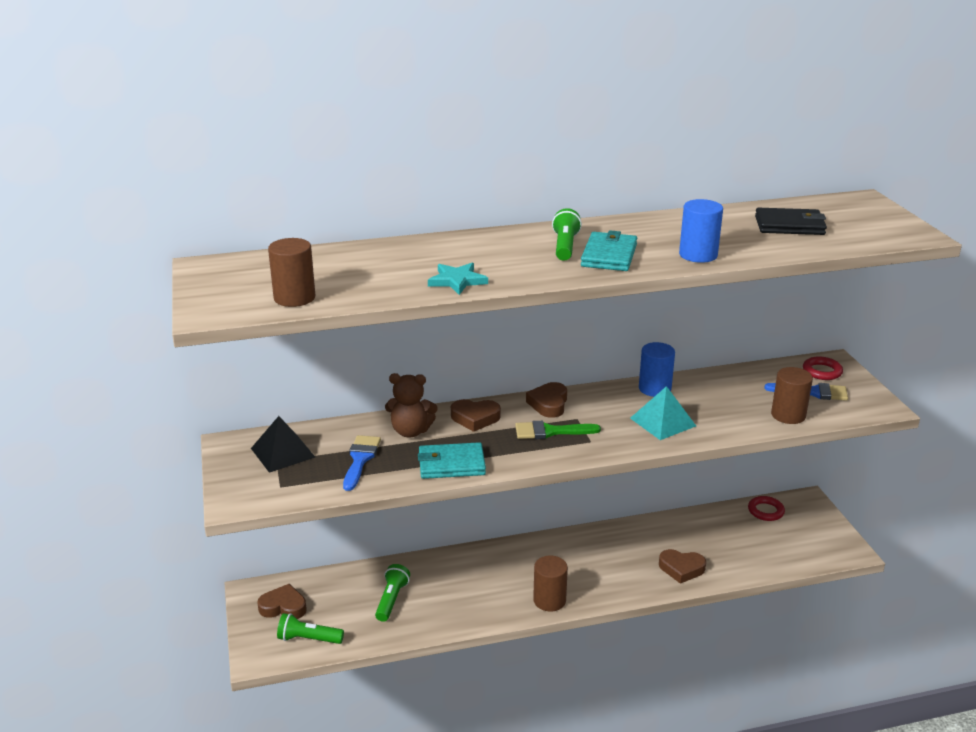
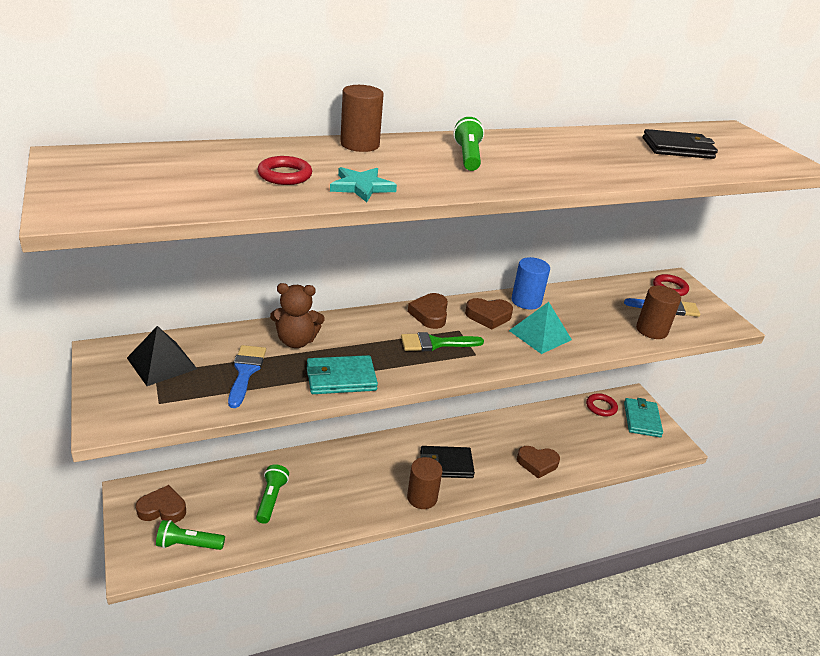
camera: 10 degrees left, 5 degrees up
(294, 298) = (176, 198): brown cylinder -> brown cylinder (360, 144)
(389, 273) = (285, 175): none -> red ring
(475, 418) = (360, 328): brown heart -> brown heart (488, 316)
(579, 569) = (446, 464): none -> black wallet
(609, 255) = (515, 168): turquoise wallet -> turquoise wallet (642, 419)
(698, 255) = (603, 172): blue cylinder -> none

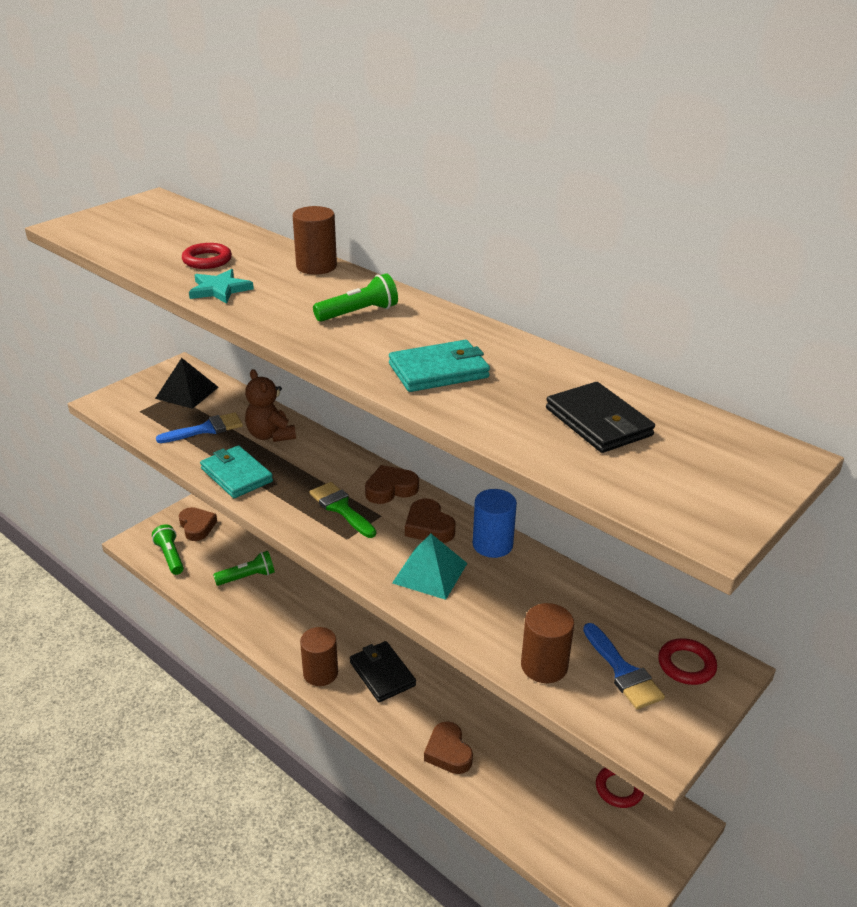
camera: 65 degrees right, 0 degrees up
(642, 419) = (638, 845): turquoise wallet -> turquoise wallet (439, 371)

